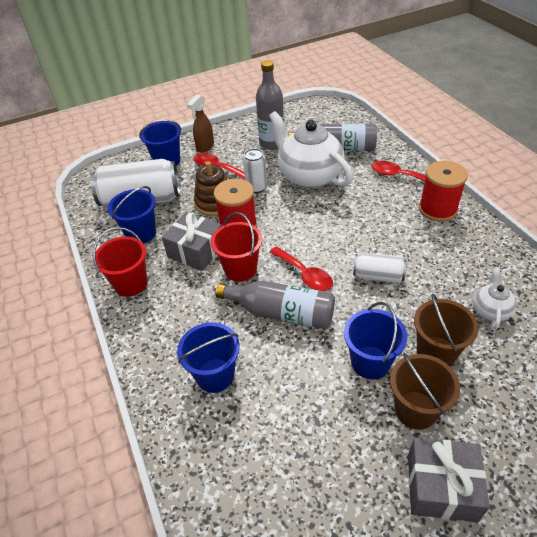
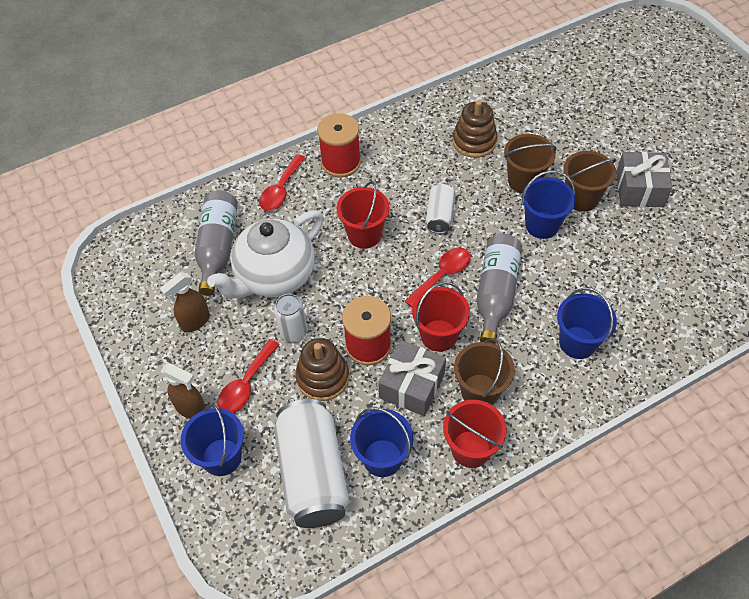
camera: 95 degrees left, 10 degrees up
(180, 293) = (480, 391): none -> brown bucket
(272, 143) = (195, 322): grey bottle -> brown spray bottle
(352, 224) = (364, 235): none -> red bucket
(490, 310) = (474, 141): white teapot -> brown stacking toy

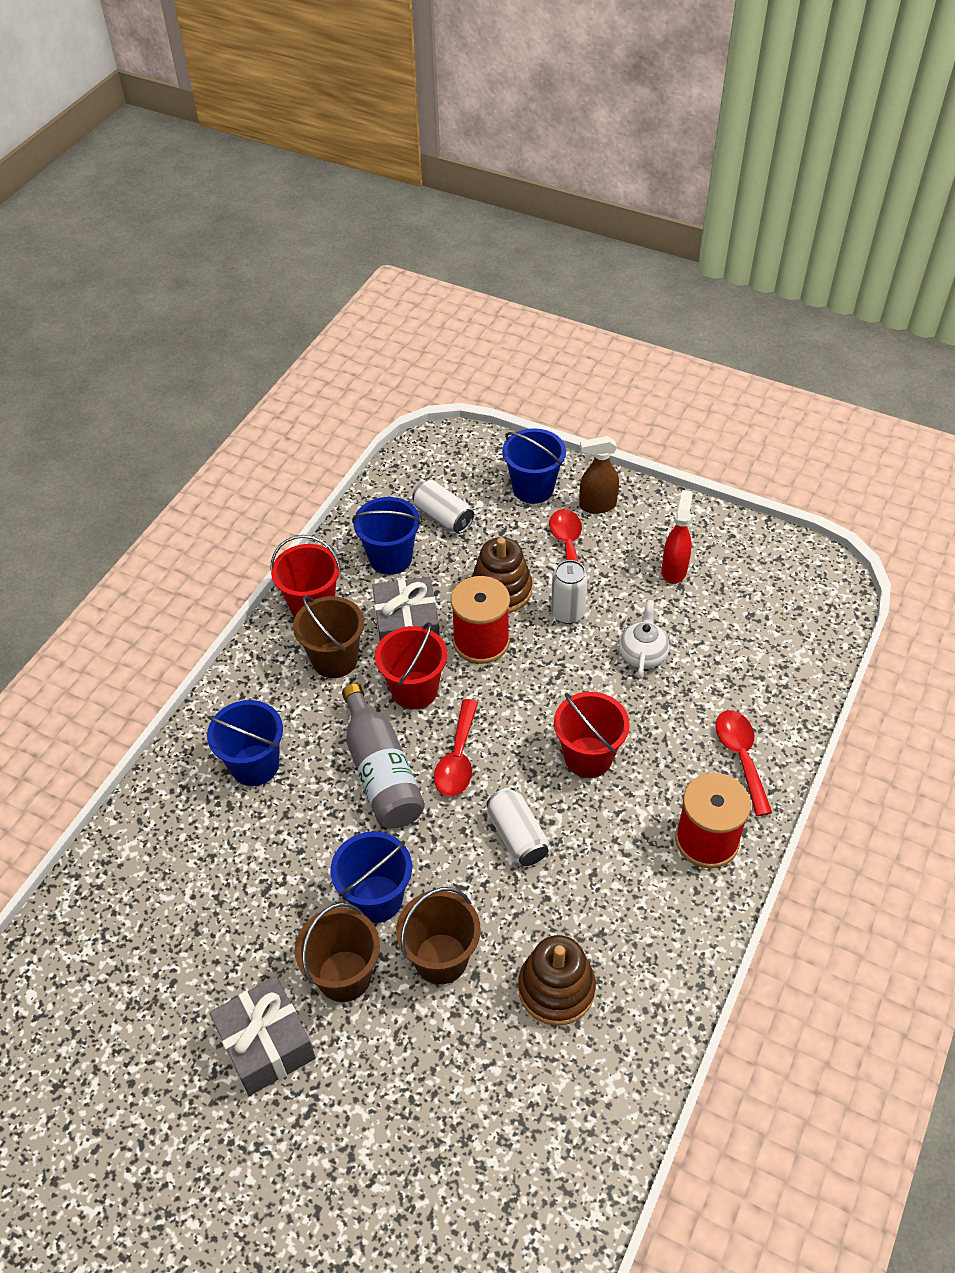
camera: 145 degrees right, 5 degrees down
(195, 322) = (674, 570): brown spray bottle -> red spray bottle
(218, 247) = (734, 650): grey bottle -> none
(274, 276) = (642, 654): white teapot -> white teapot, size x0.47
(313, 473) = (443, 517): white can -> white can, size x0.52

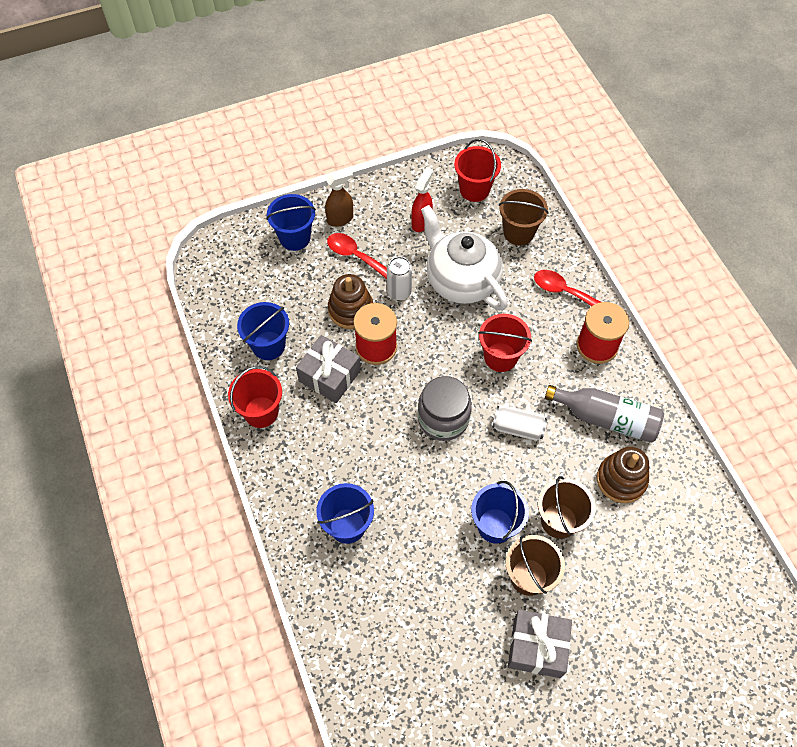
camera: 50 degrees left, 10 degrees up
(335, 659) = (313, 429): brown bucket -> brown bucket (518, 232)
(381, 772) = (415, 463): grey bottle -> grey bottle (606, 418)
(414, 690) = (376, 405): red bucket -> red bucket (474, 190)
(443, 517) = (267, 296): white can -> none
(458, 759) = (443, 418): red spoon -> grey jar
(597, 505) = (340, 219): brown spray bottle -> brown spray bottle turned 150 degrees counterclockwise
(642, 654) = (461, 281): white teapot -> white teapot, size x2.15
(674, 570) = (421, 222): red spray bottle -> red spray bottle turned 60 degrees clockwise

